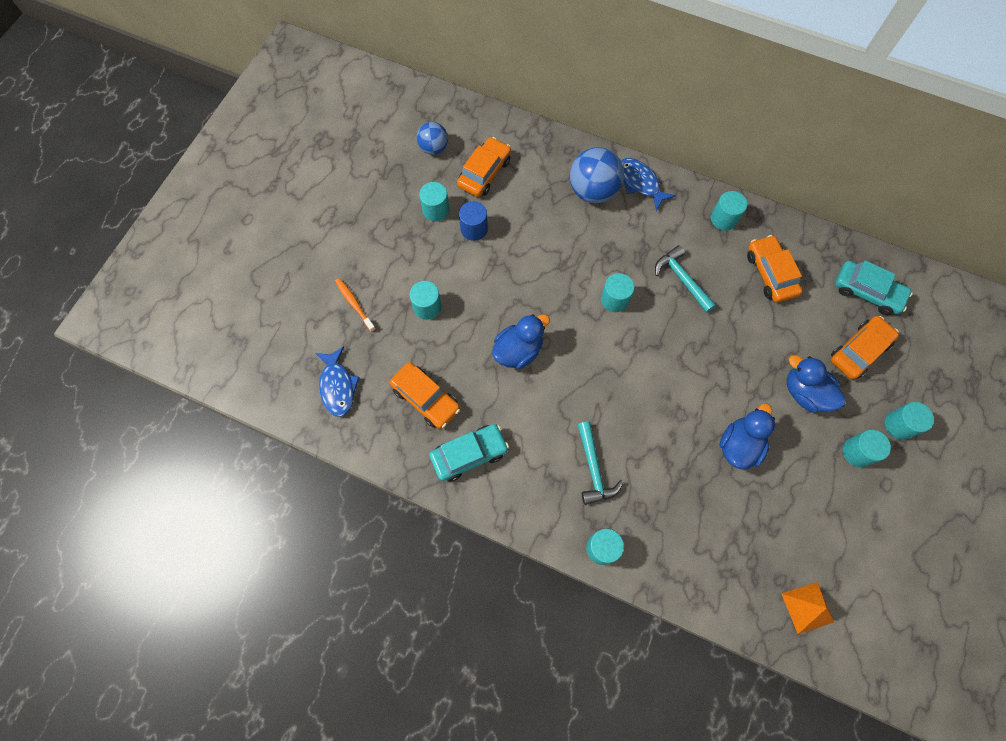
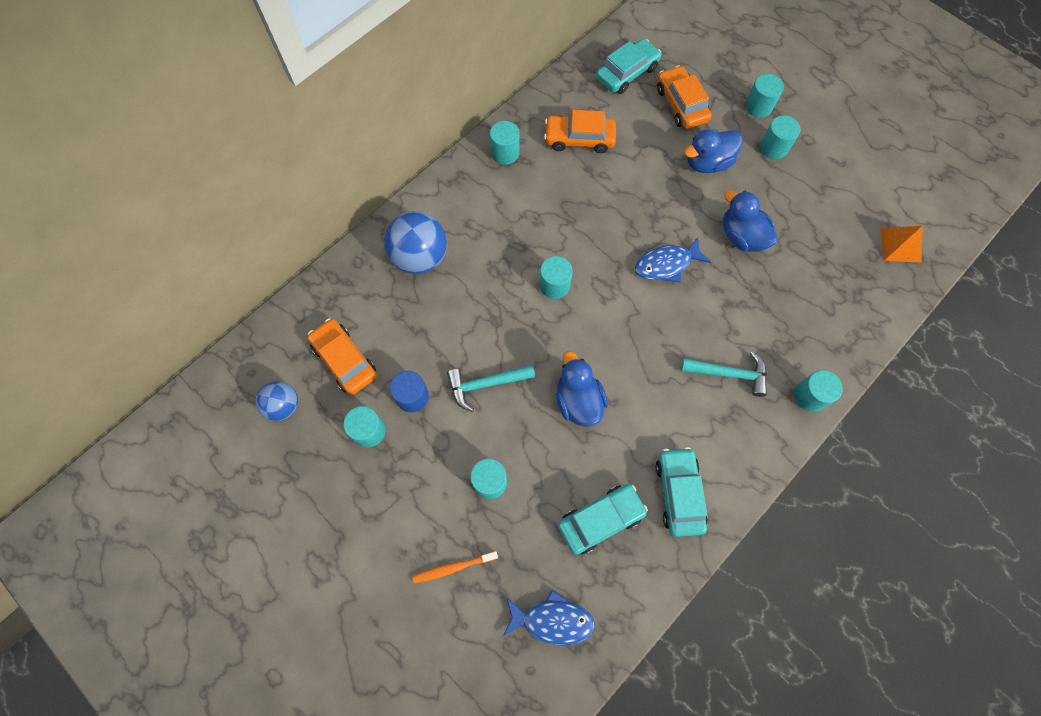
camera: 70 degrees left, 0 degrees up
(426, 398) = (600, 519): orange car -> turquoise car
(640, 183) = (431, 209): blue fish -> blue fish (666, 264)
(682, 279) = (556, 215): turquoise hammer -> turquoise hammer (486, 384)

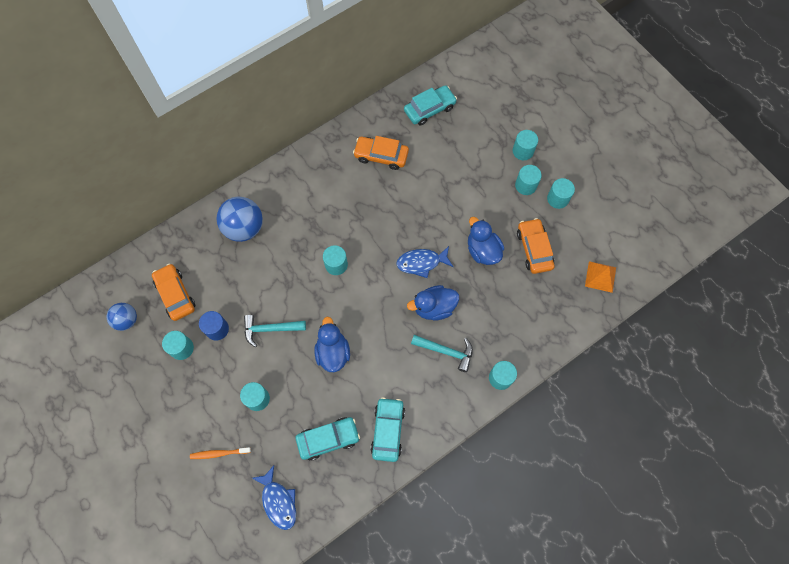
camera: 10 degrees right, 0 degrees up
(505, 152) = (324, 158): turquoise cylinder -> turquoise cylinder (557, 199)
(552, 620) = (278, 501): blue fish -> blue fish turned 45 degrees clockwise
(681, 104) = (464, 140): orange car -> orange car (534, 249)
(707, 163) = (472, 189): blue duck -> blue duck (434, 307)

